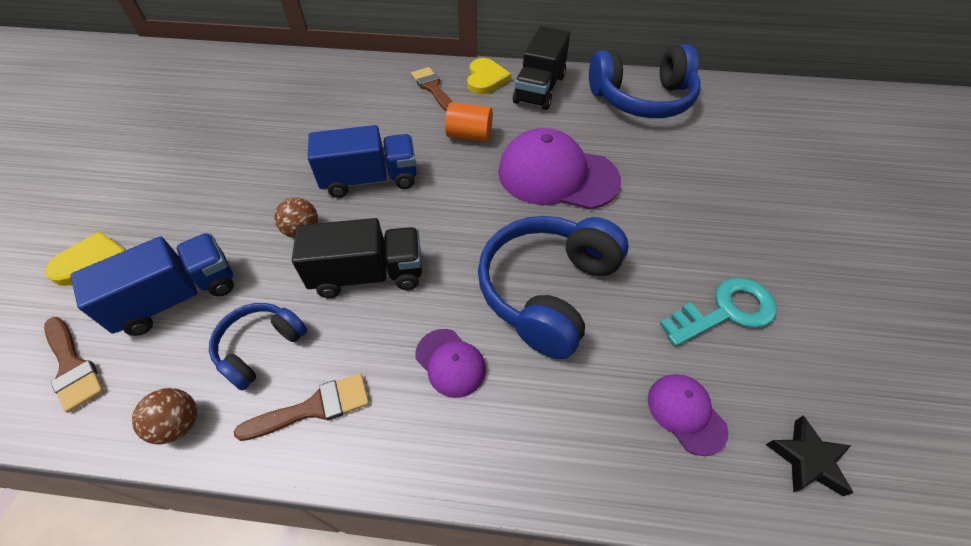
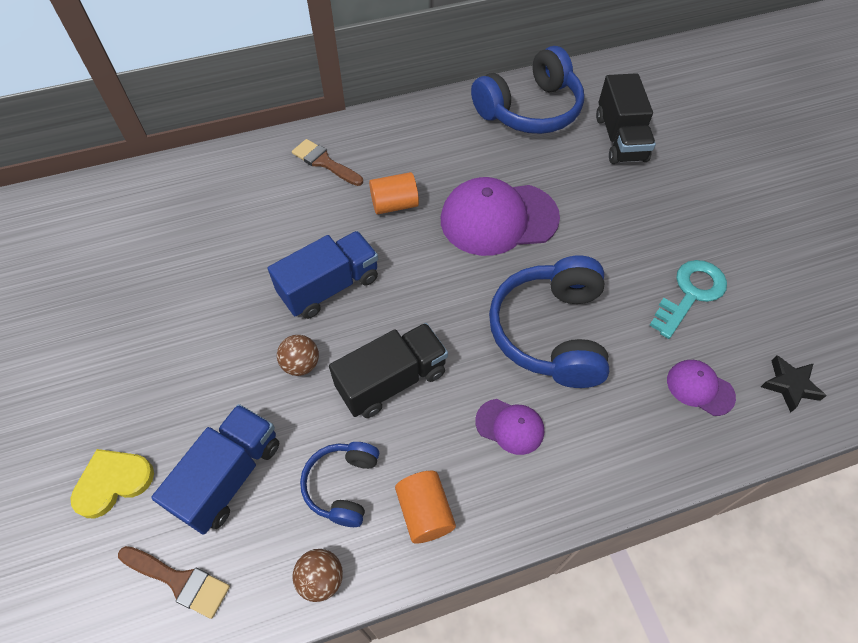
camera: 25 degrees left, 5 degrees up
(314, 408) = (425, 512): brown brush -> orange cylinder
(486, 79) = (371, 133): yellow heart -> none
(539, 89) = (430, 128): black truck -> black truck (620, 138)

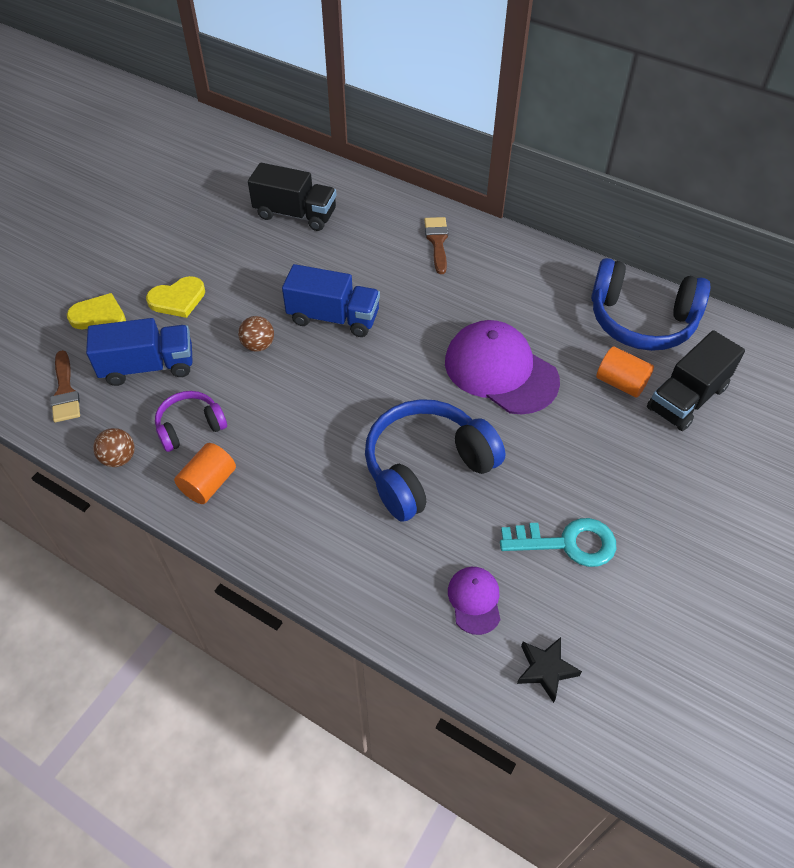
camera: 50 degrees right, 5 degrees down
(170, 394) = (178, 299): none -> yellow heart
(343, 486) = (190, 427): blue headphones -> purple headphones
(392, 381) = (292, 401): black truck -> black truck (295, 214)
(394, 204) = (443, 303): orange cylinder -> orange cylinder (621, 383)
(510, 426) = (319, 492): purple cap -> none

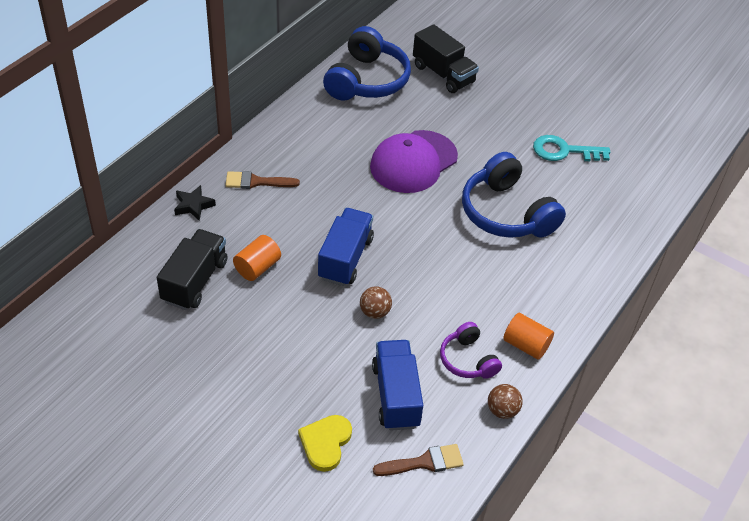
camera: 90 degrees left, 5 degrees down
(178, 299) = (307, 376): yellow heart -> none
(474, 600) = (611, 200): purple cap -> none
(546, 670) = (653, 174): black star -> black star (193, 205)
(567, 543) = (564, 151): turquoise key -> turquoise key turned 90 degrees counterclockwise
(621, 383) = (428, 102): orange cylinder -> orange cylinder (257, 267)

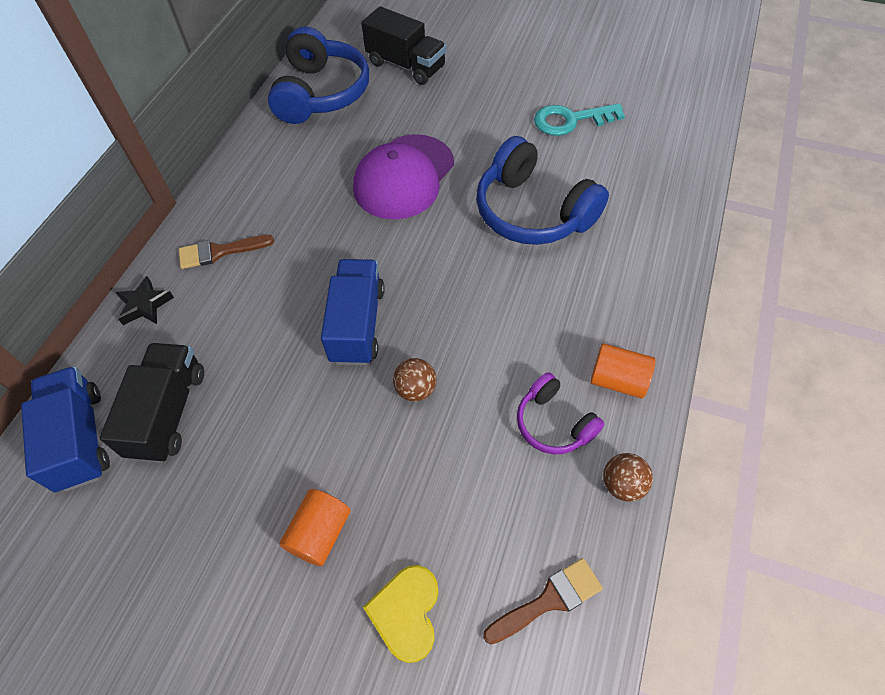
camera: 10 degrees left, 10 degrees up
(257, 267) = (247, 369): orange cylinder -> orange cylinder (319, 533)
(396, 396) = (479, 506): blue truck -> blue truck (80, 439)

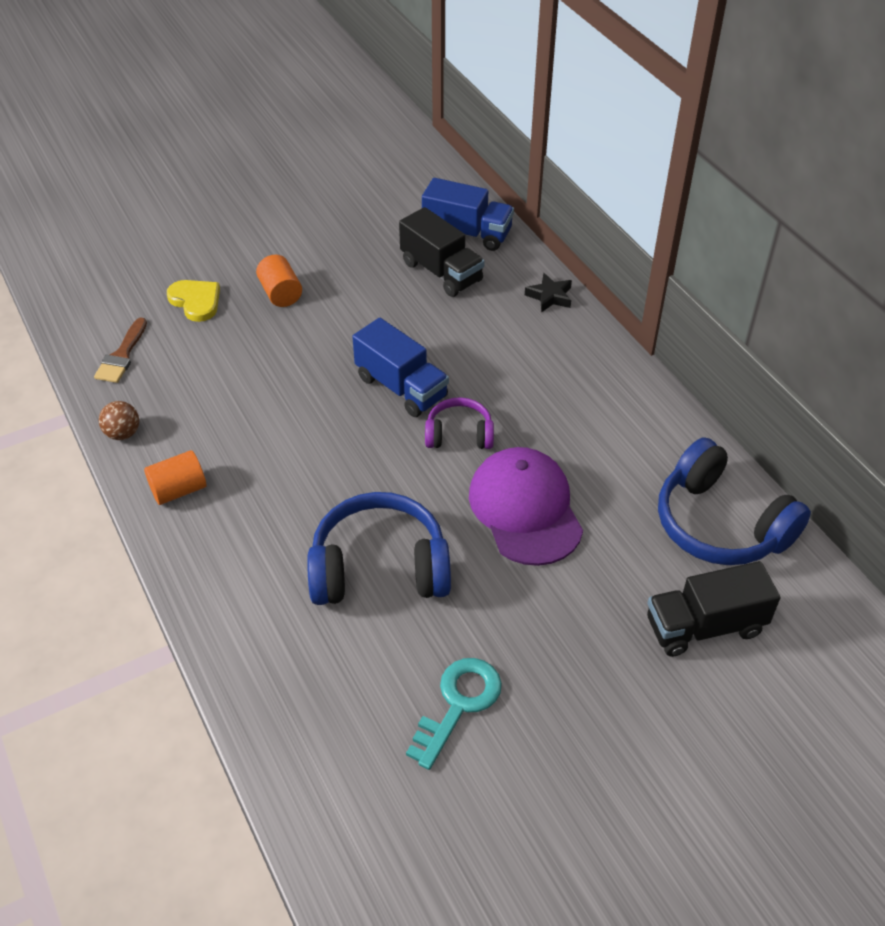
camera: 130 degrees right, 10 degrees down
(219, 252) = (562, 353): brown brush -> none
(416, 389) = (313, 384): brown ball -> none
(554, 423) = (200, 433): purple headphones -> purple headphones (459, 435)

